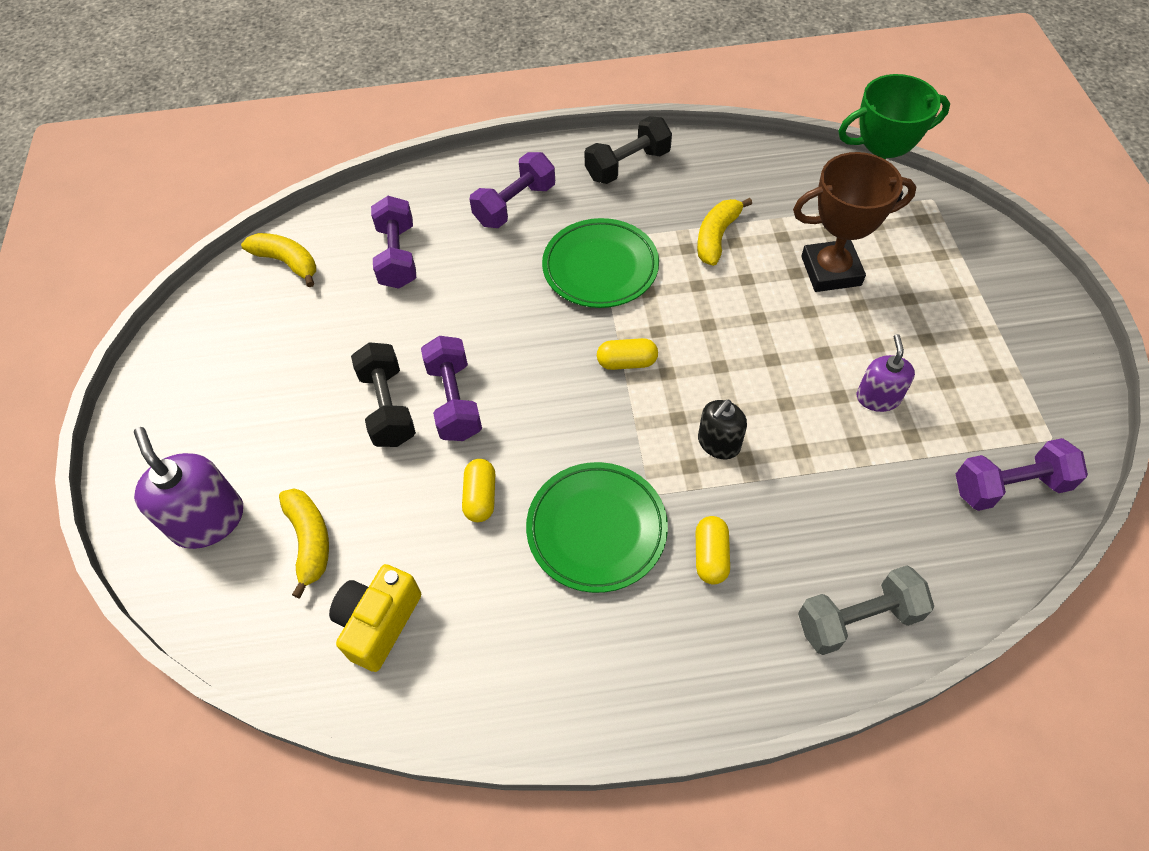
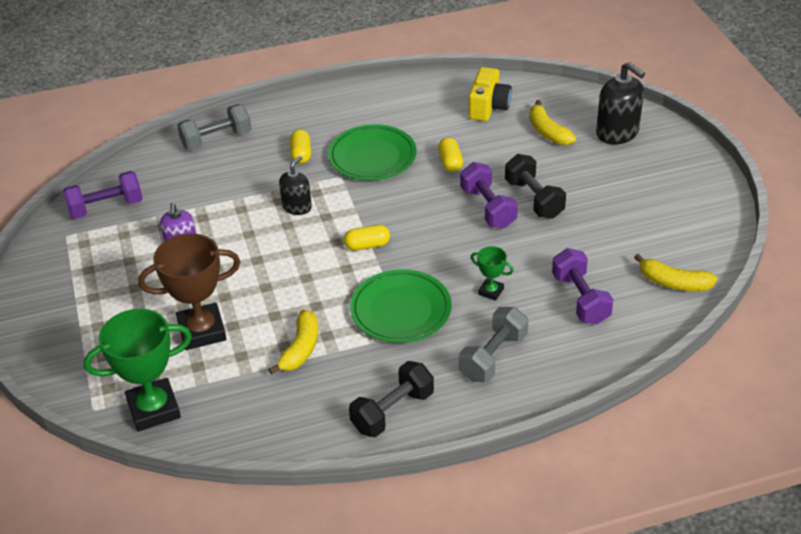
camera: 170 degrees right, 15 degrees down
(208, 520) = (617, 133): purple soap dispenser -> black soap dispenser
(492, 278) = (491, 291): none -> green trophy
(515, 205) = (493, 357): purple dumbbell -> grey dumbbell

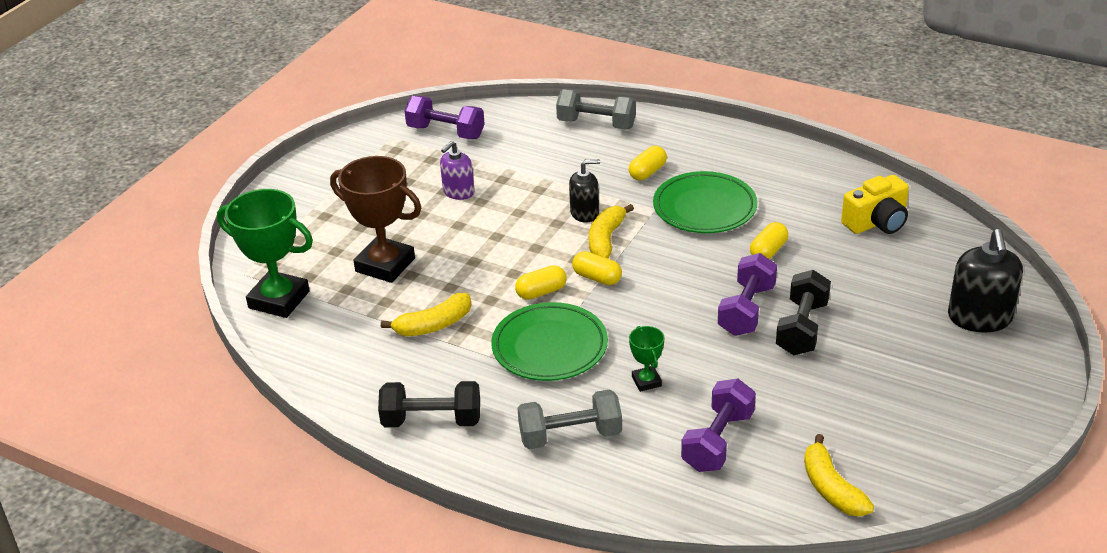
camera: 45 degrees right, 5 degrees down
(343, 278) = (541, 292): none -> yellow capsule
(548, 132) = (905, 277): yellow banana -> yellow banana (606, 239)

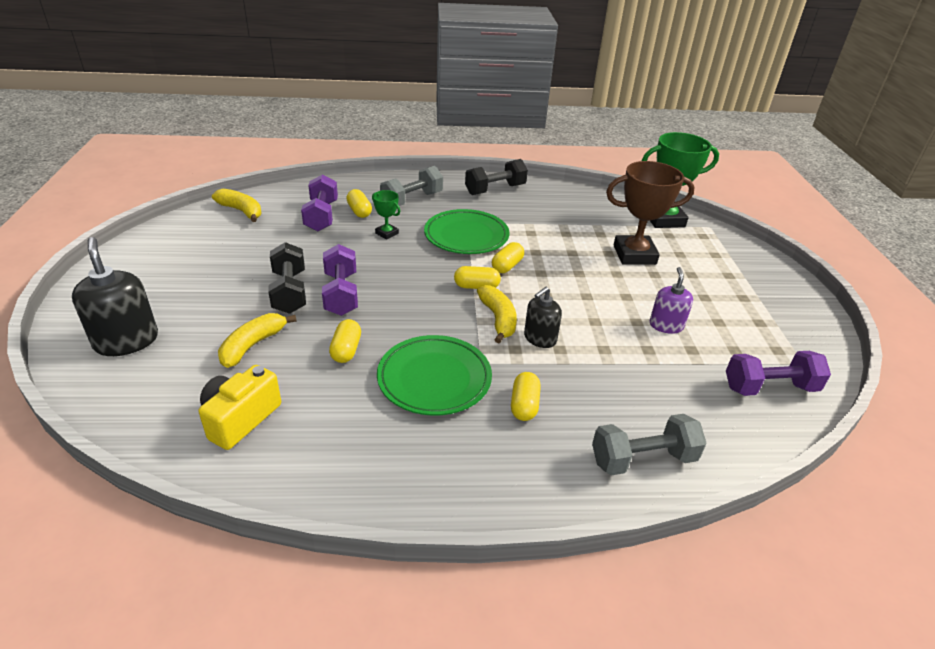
camera: 145 degrees right, 0 degrees up
(433, 325) = (553, 230): yellow banana -> yellow banana (253, 345)
(660, 434) = (359, 211): none -> yellow capsule

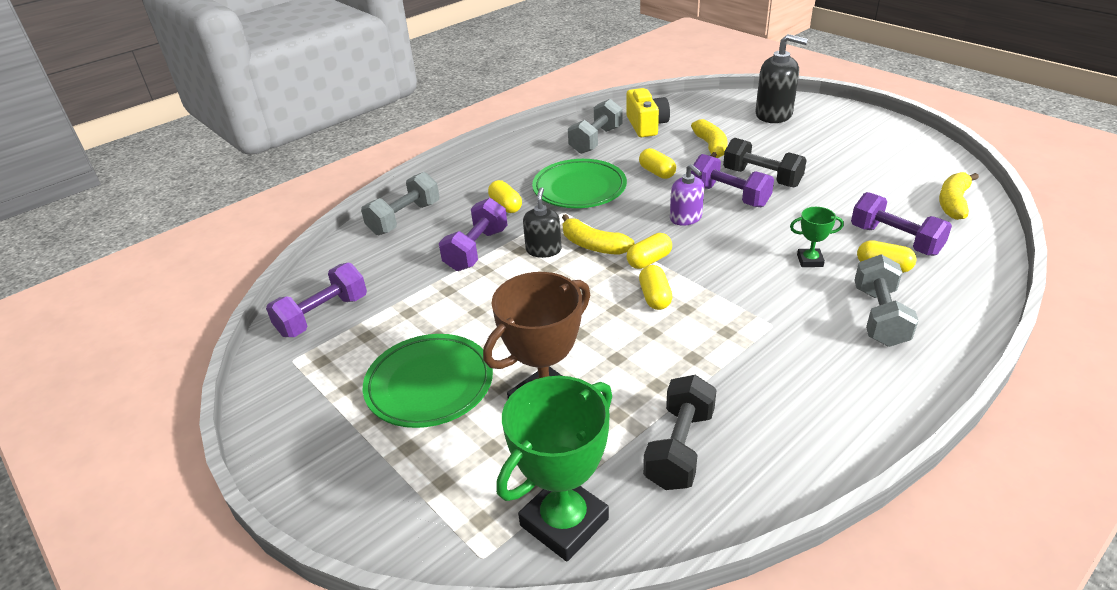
camera: 145 degrees right, 0 degrees up
(241, 211) = (953, 202): yellow banana -> yellow banana turned 120 degrees clockwise
(322, 436) = (596, 140): none -> grey dumbbell
(466, 236) = (743, 306): green plate -> green plate (429, 385)
(495, 189) = (843, 409): black dumbbell -> black dumbbell (679, 448)
(595, 372) = (476, 250): none -> purple dumbbell
(666, 325) = (446, 324): purple soap dispenser -> purple soap dispenser (686, 218)

